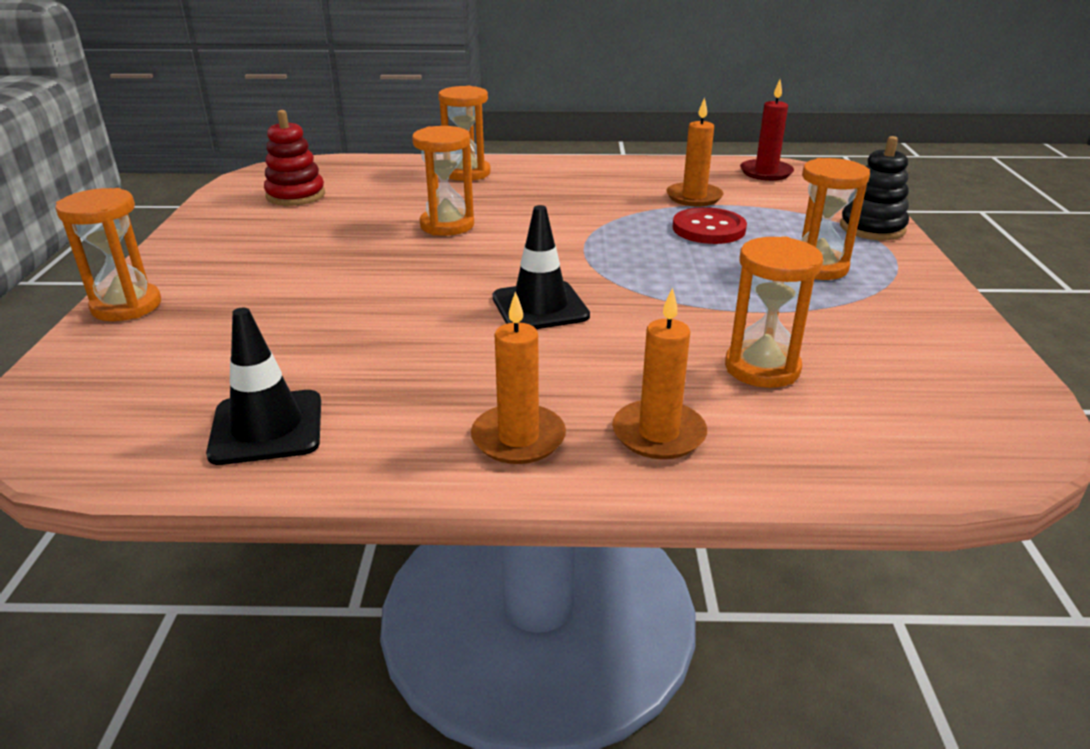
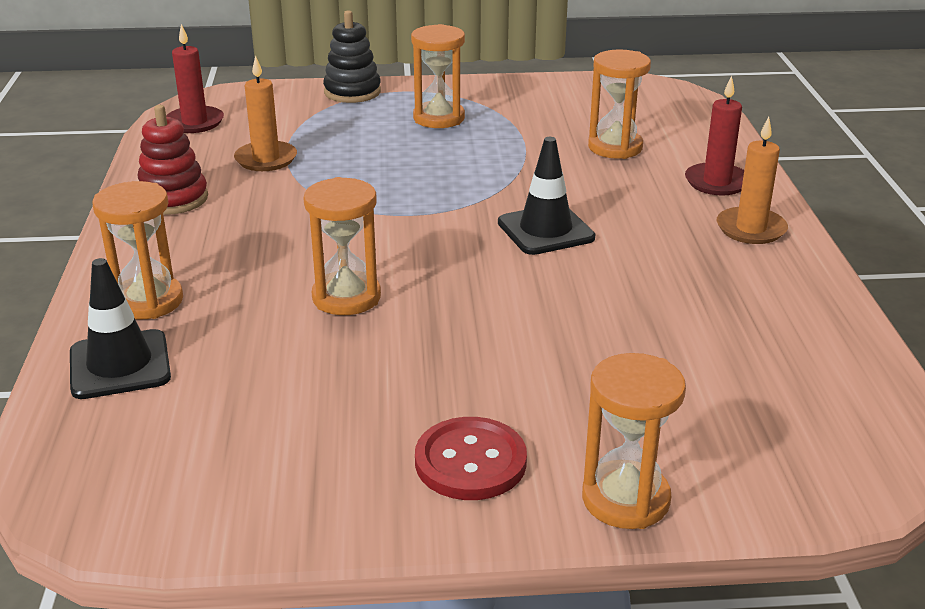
camera: 95 degrees left, 0 degrees up
(267, 427) = (802, 336): black traffic cone -> black traffic cone (120, 365)
(295, 195) = (219, 444): red stacking toy -> red stacking toy (173, 199)
(658, 434) = (717, 182): orange candle -> red candle
(708, 229) = (355, 155): red button -> red button (470, 462)

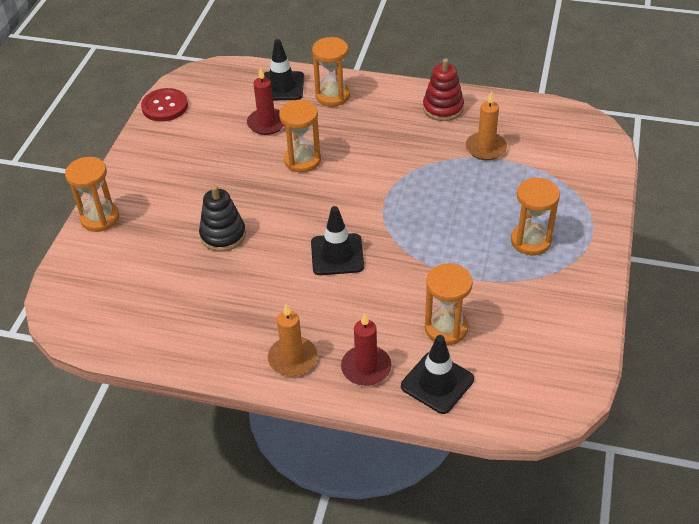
camera: 110 degrees right, 15 degrees up
(195, 122) = (556, 122): red candle -> red candle (267, 123)
(352, 92) = (595, 203): black stacking toy -> black stacking toy (223, 235)
(470, 462) = (152, 178): red button -> red button (165, 106)
(697, 143) = (437, 383): none -> black traffic cone

